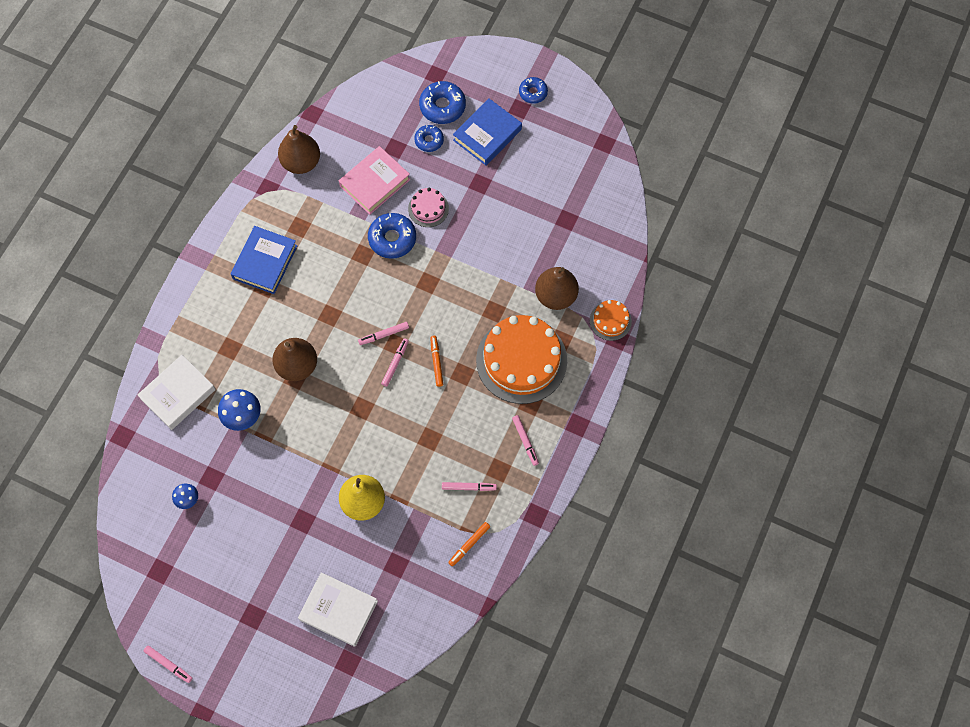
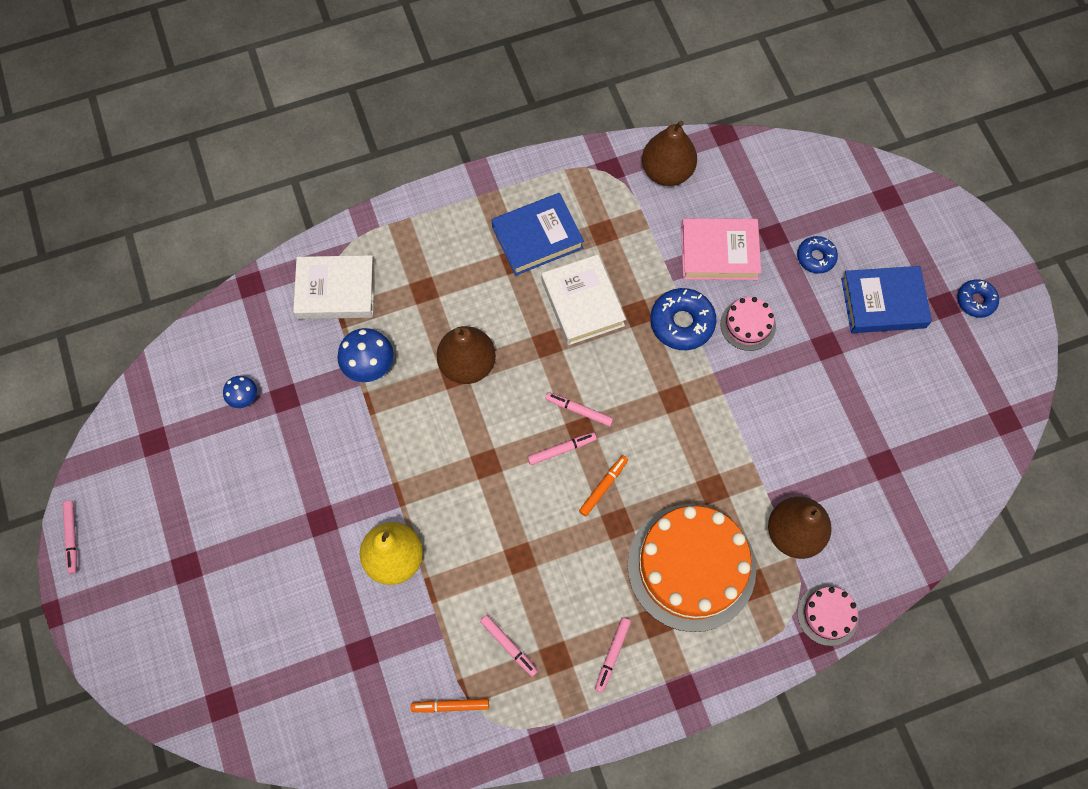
camera: 45 degrees right, 0 degrees up
(338, 610) = (265, 643): white book -> white book (582, 303)
(442, 106) = (863, 235): blue donut -> none
(610, 321) = (827, 615): orange cake -> pink cake

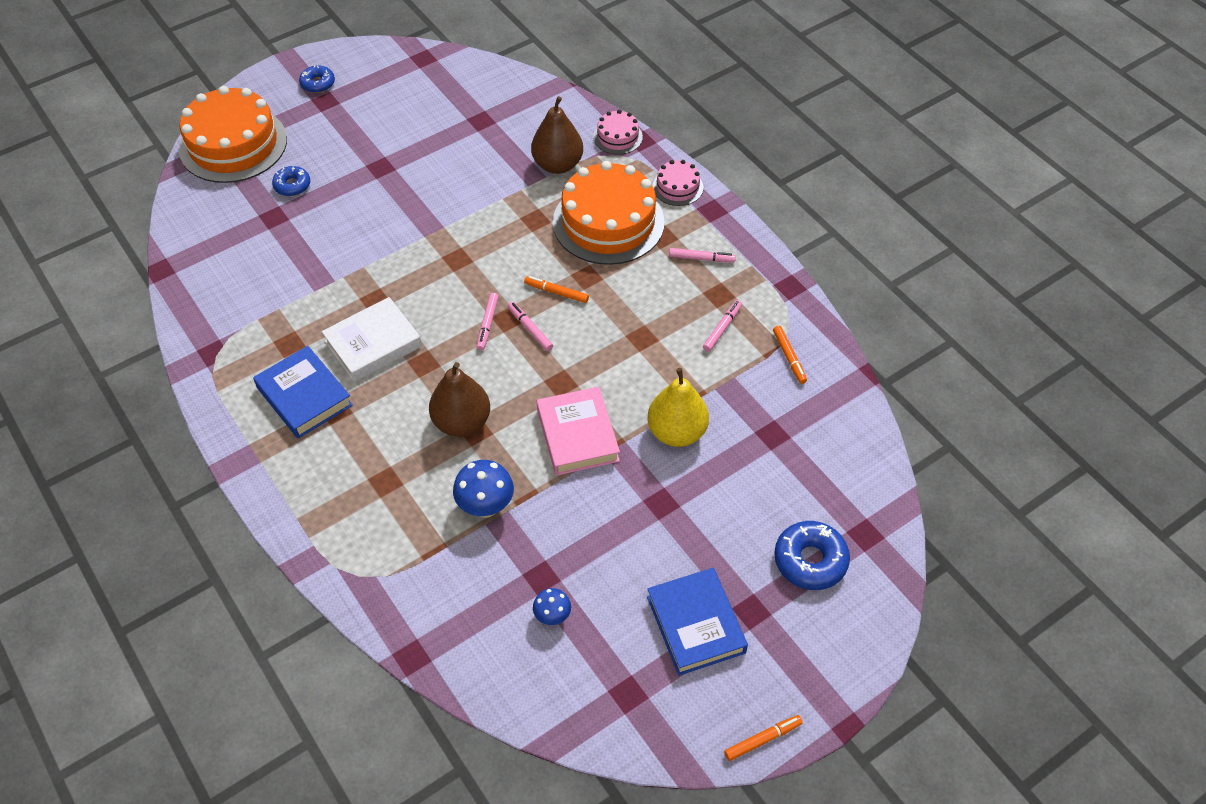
camera: 105 degrees left, 15 degrees down
(72, 537) = (762, 739): pink marker -> orange marker
(336, 291) = (402, 565): white book -> none
(667, 172) = (210, 306): brown pear -> none
(682, 323) = (379, 266): blue donut -> blue donut (810, 560)
(719, 252) = (298, 252): pink book -> pink book (577, 435)
(748, 325) = (371, 221): pink cake -> pink cake (677, 187)
(883, 303) = (331, 137): blue book -> blue book (696, 624)
(889, 209) = (233, 144): none -> orange cake

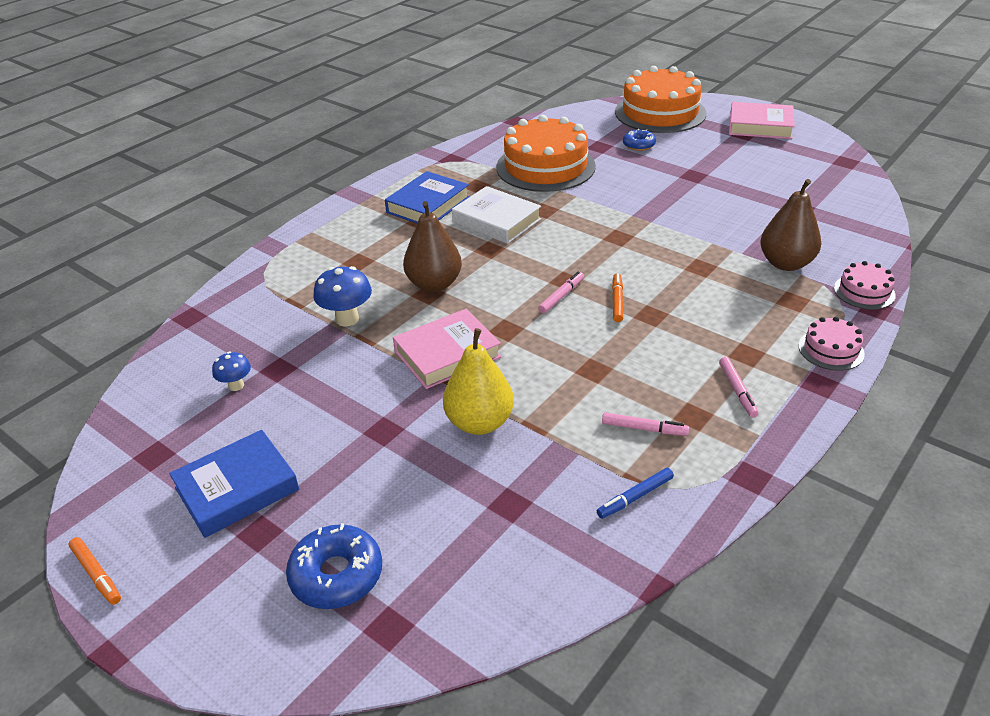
camera: 75 degrees right, 15 degrees down
(318, 83) = (760, 126): blue donut -> pink book
(487, 324) = (552, 271): pink marker -> none
(608, 222) = (736, 312): orange cake -> orange cake (545, 167)
(789, 357) = (635, 497): orange marker -> blue marker

